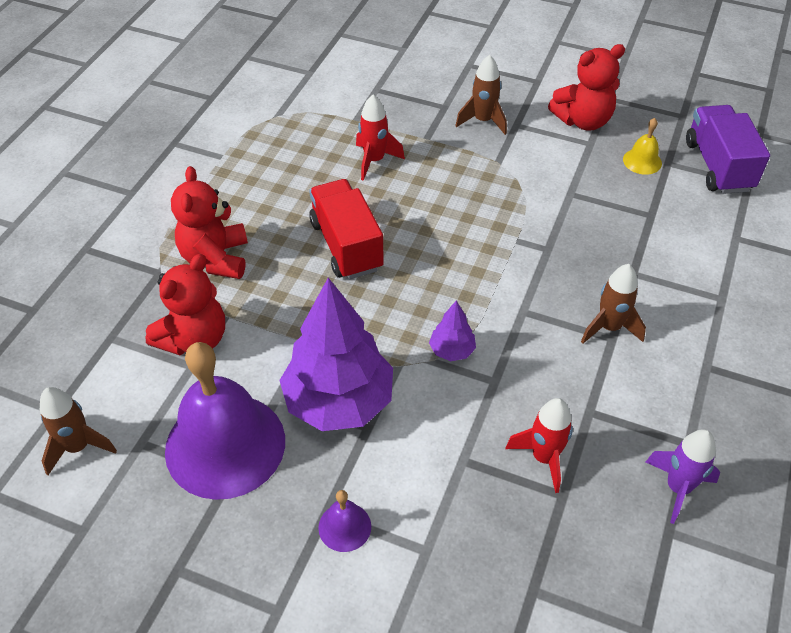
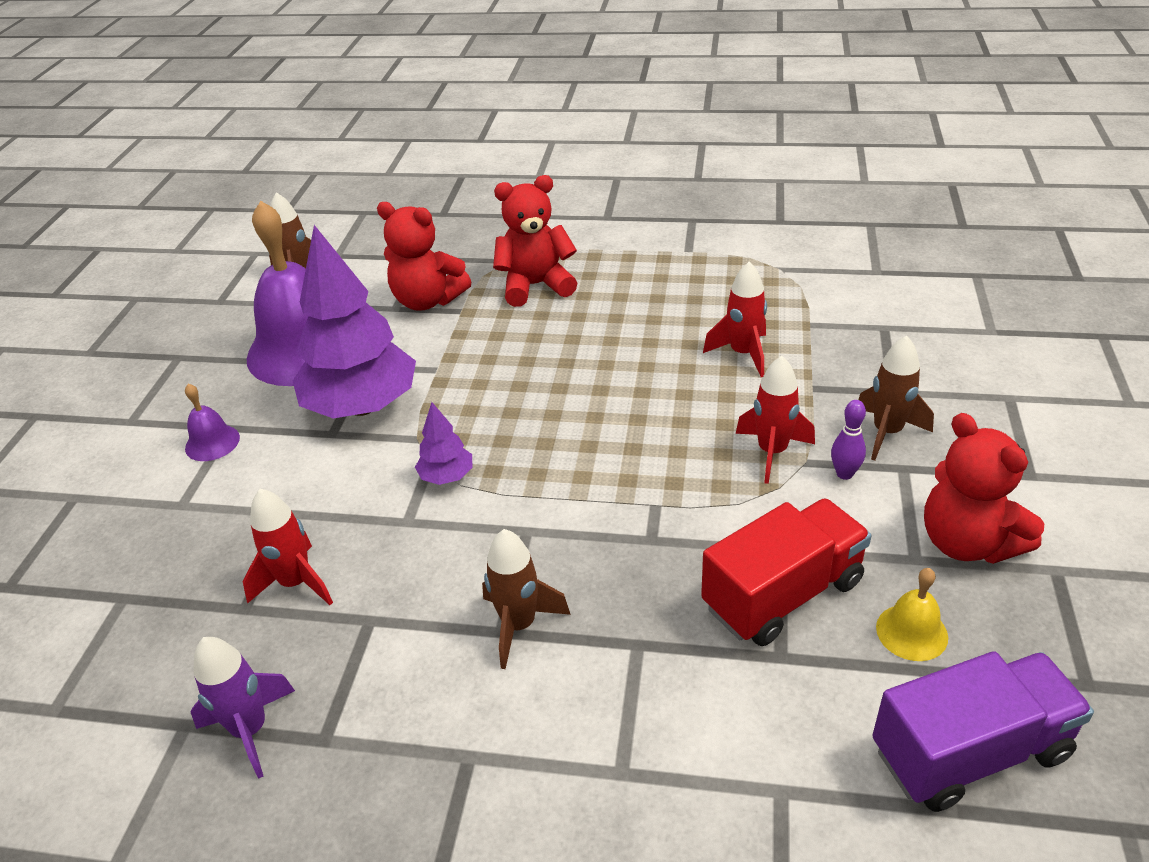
camera: 80 degrees right, 10 degrees down
(346, 245) = (587, 364): red truck -> red truck (782, 594)
(484, 174) = (772, 452): none -> red rocket
(514, 149) = (844, 474): none -> purple bowling pin

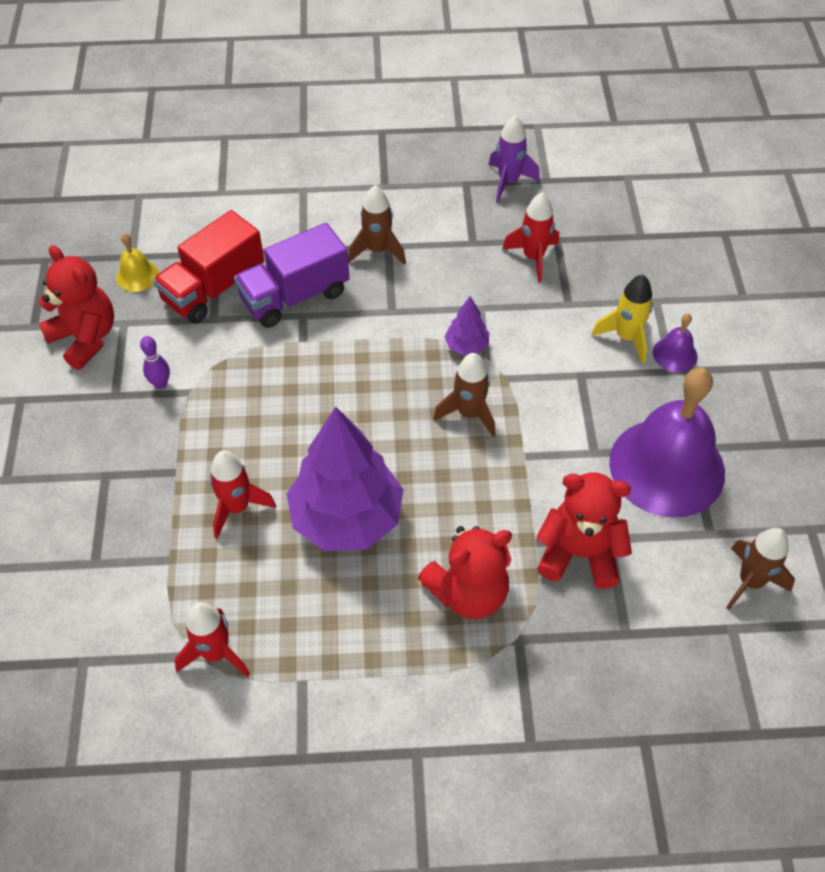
camera: 165 degrees right, 15 degrees up
(252, 466) = (626, 337): none -> yellow rocket
(362, 406) = (570, 405): purple tree -> purple tree (346, 518)
(772, 452) = (215, 397): red rocket -> red rocket (215, 653)
(887, 432) = (120, 427): brown rocket -> brown rocket (469, 413)
(970, 752) = (121, 219): purple truck -> purple truck (295, 296)

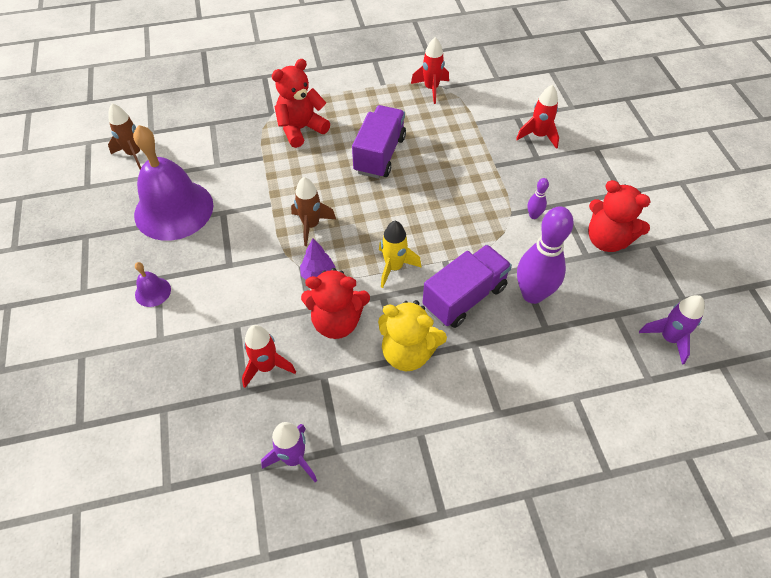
camera: 170 degrees right, 0 degrees up
(92, 226) = (668, 338): none -> purple rocket
(137, 275) = (600, 296): yellow bell -> none
(214, 288) = (532, 294): red truck -> purple bowling pin
(237, 507) = (448, 151): red rocket -> red rocket (538, 136)
(346, 518) = (380, 154): purple tree -> purple truck
(377, 250) = (408, 352): brown rocket -> yellow teddy bear
(579, 553) = (236, 155): red teddy bear -> red teddy bear (337, 321)
(626, 337) = (190, 300): yellow rocket -> yellow rocket (394, 267)

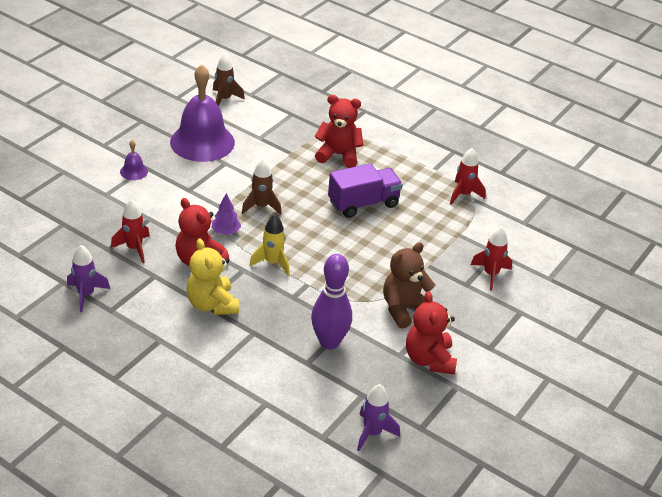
camera: 45 degrees right, 15 degrees down
(464, 297) = (287, 309): purple truck -> none
(533, 215) = (404, 309): purple bowling pin -> brown teddy bear

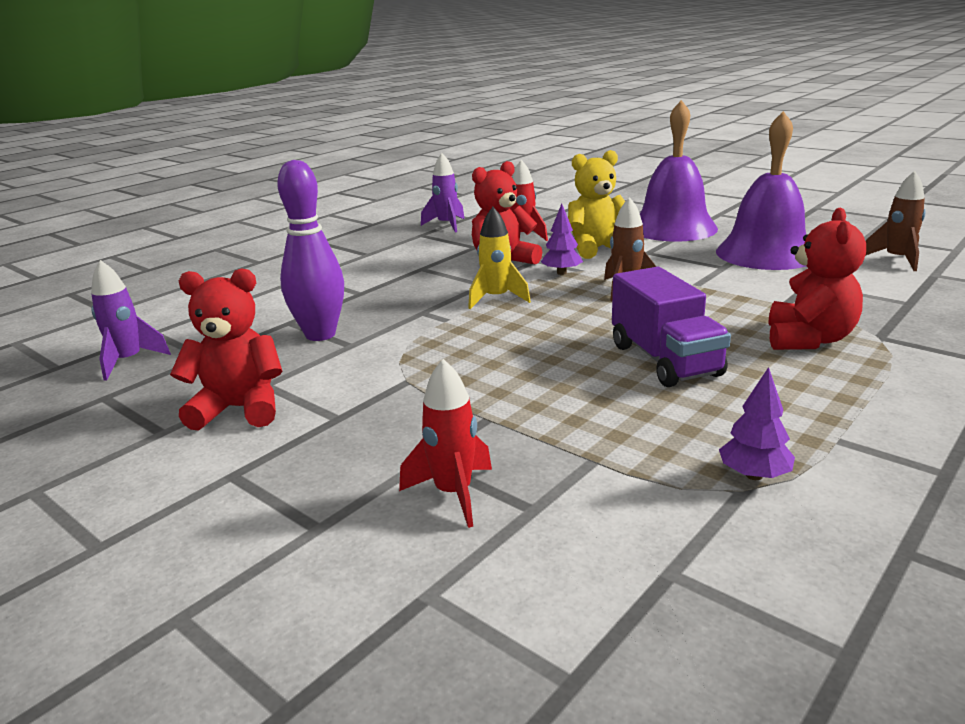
camera: 100 degrees right, 15 degrees down
(134, 171) = (673, 228): purple bell -> purple bell, size x2.41
(212, 304) = (418, 272): yellow teddy bear -> yellow teddy bear (597, 249)
(404, 309) = (371, 391): brown teddy bear -> none
(463, 194) = (754, 475): red rocket -> purple tree

